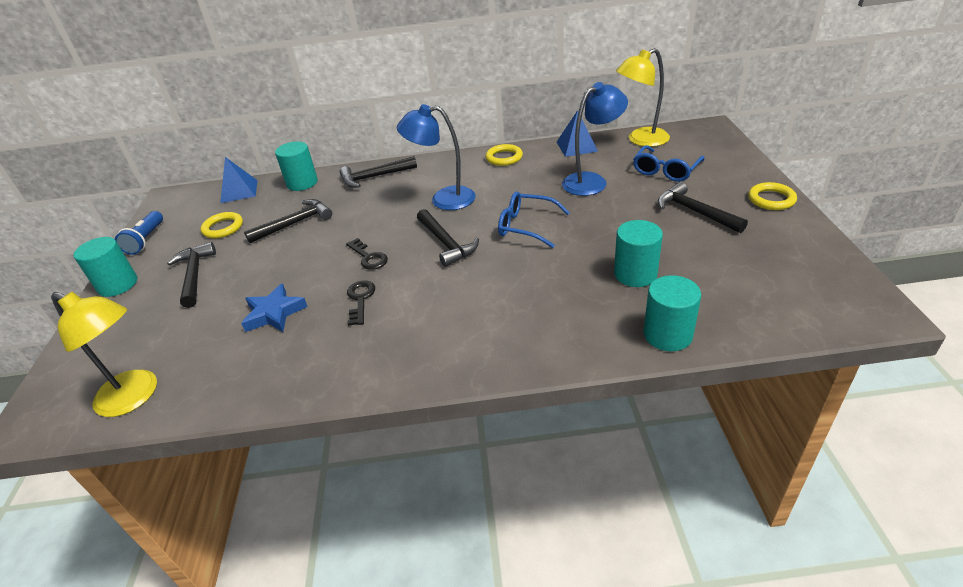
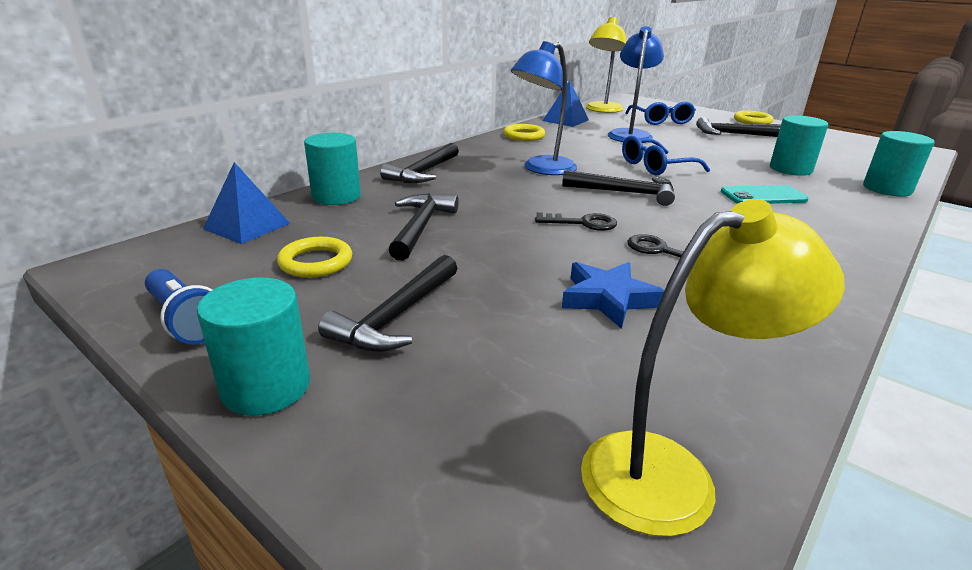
camera: 50 degrees left, 10 degrees down
(194, 275) = (396, 316): black hammer -> black hammer turned 90 degrees counterclockwise
(534, 289) = (763, 196): none -> turquoise phone

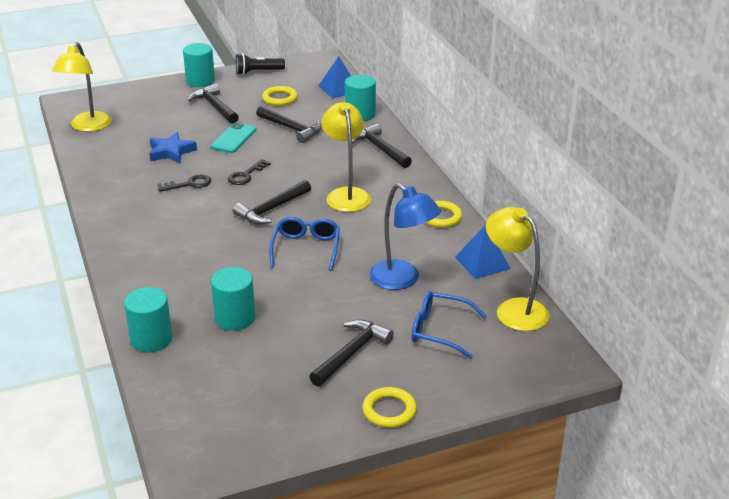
camera: 120 degrees right, 5 degrees up
(185, 320) = (258, 72): blue flashlight -> black flashlight
(542, 169) = (346, 195): blue lamp -> yellow lamp
(763, 196) = (208, 264): turquoise phone -> turquoise phone (234, 138)

